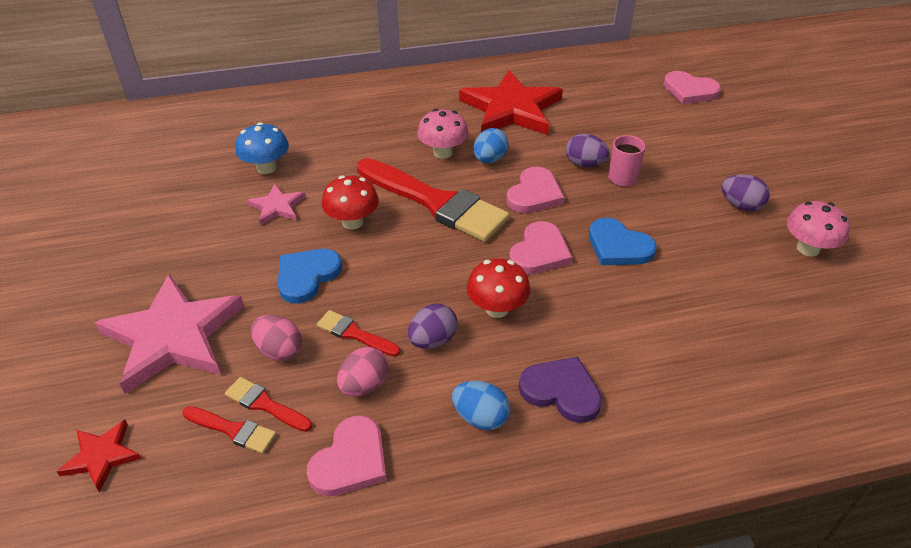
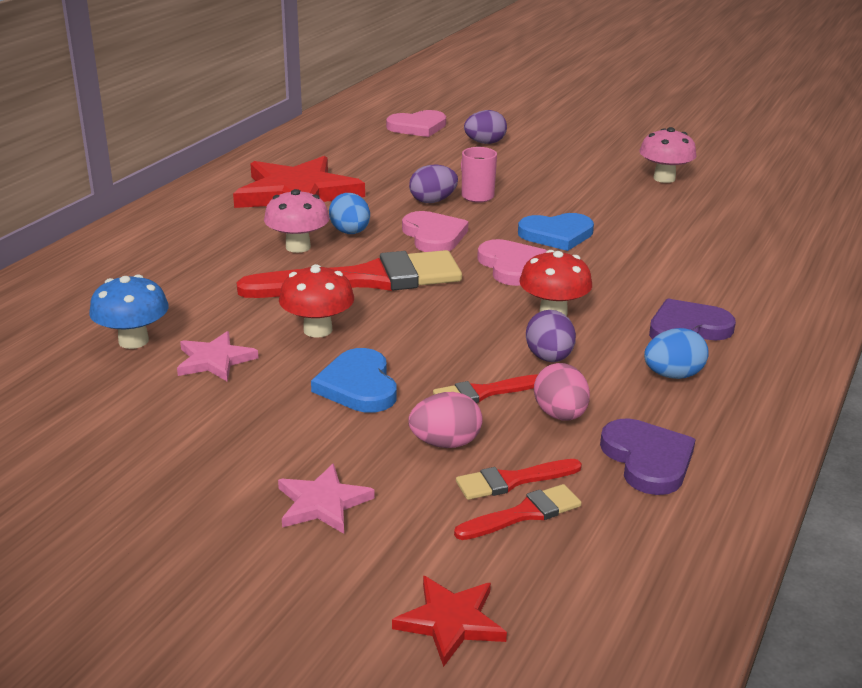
camera: 50 degrees left, 15 degrees down
(173, 336) = (323, 503): pink star -> pink star, size x0.47
(350, 460) = (647, 460): pink heart -> purple heart
(740, 205) = (584, 175): purple egg -> purple egg (485, 143)

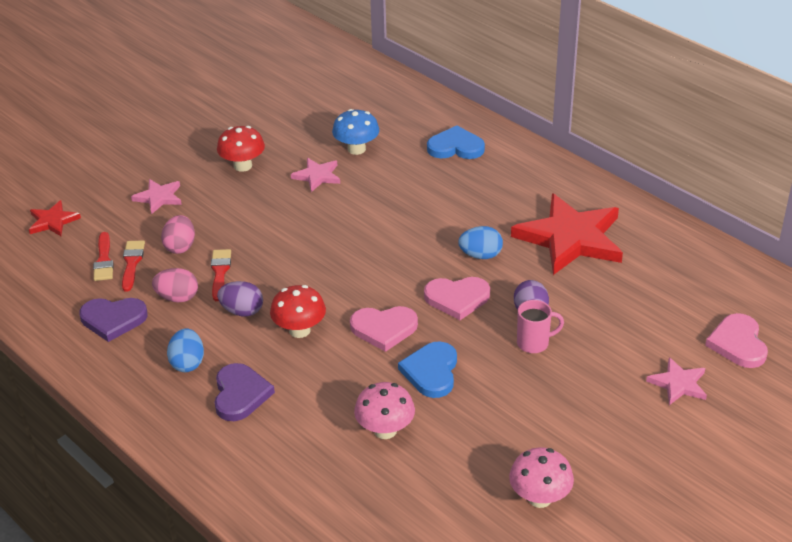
camera: 110 degrees right, 10 degrees up
(298, 247) = (464, 226): pink mushroom -> pink mushroom (385, 430)
(318, 330) = (333, 219): red mushroom -> red mushroom (243, 166)
(358, 386) = (257, 225): blue heart -> blue heart (455, 147)
(364, 280) = (394, 249): red brush -> none
(485, 143) = (678, 384): purple egg -> pink star

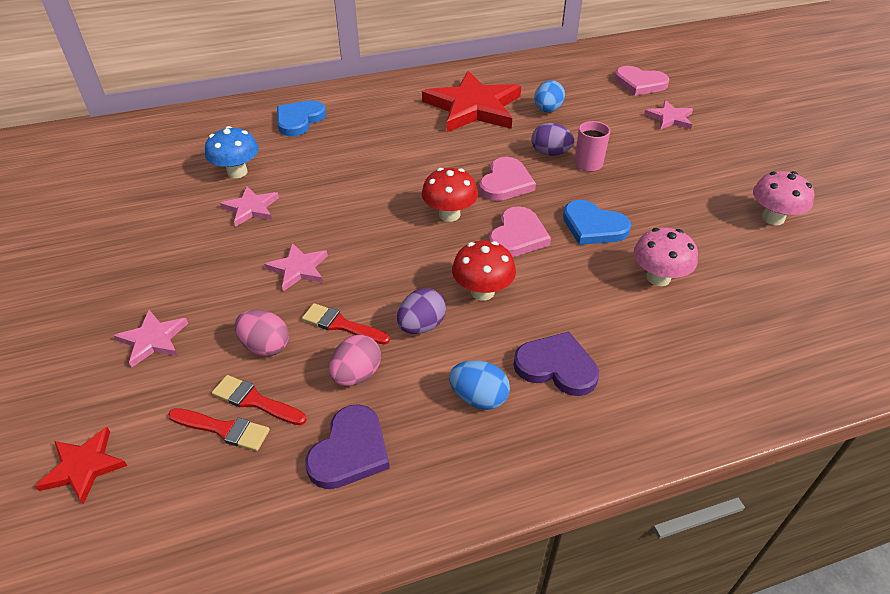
camera: 65 degrees left, 5 degrees up
(243, 166) = (174, 254): red mushroom -> red mushroom (449, 214)
(264, 228) = (298, 269): none -> pink star
(480, 255) = (458, 153): blue egg -> blue egg (547, 110)

